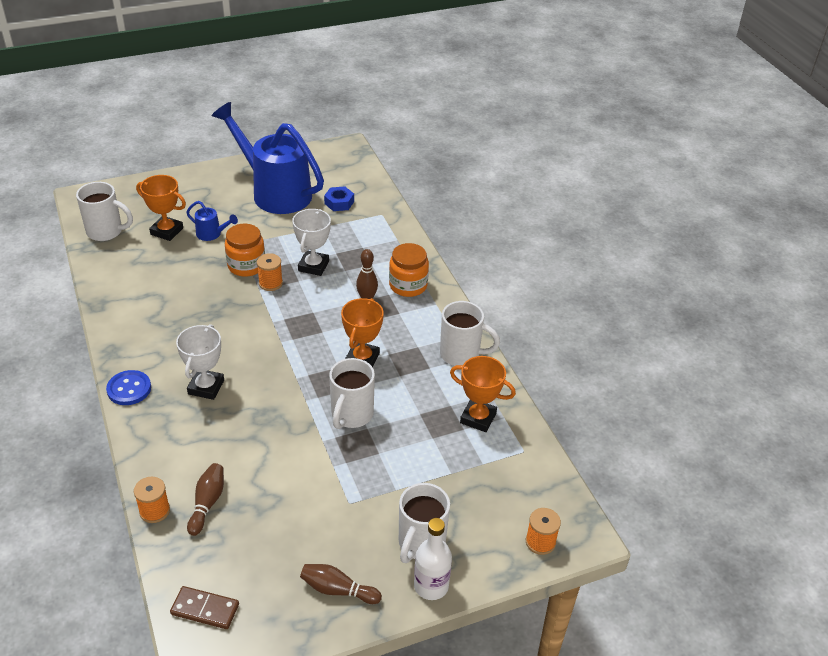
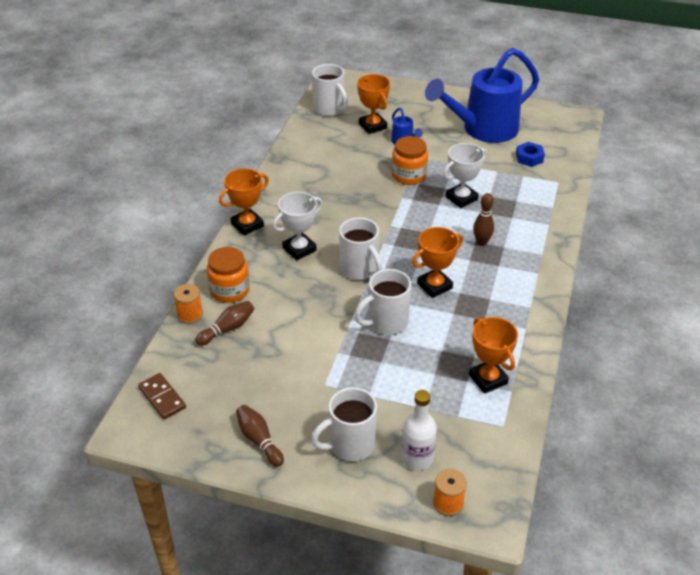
camera: 40 degrees right, 0 degrees up
(129, 389) = (247, 225): blue button -> orange trophy
(270, 283) = (415, 196): orange spool -> none
(275, 192) = (483, 129): blue watering can -> blue watering can turned 105 degrees counterclockwise
(408, 285) = (527, 247): orange jar -> orange jar (230, 290)
(431, 586) = (328, 480): white bottle -> white bottle (417, 458)
(461, 354) = (522, 323): white mug -> white mug (359, 270)

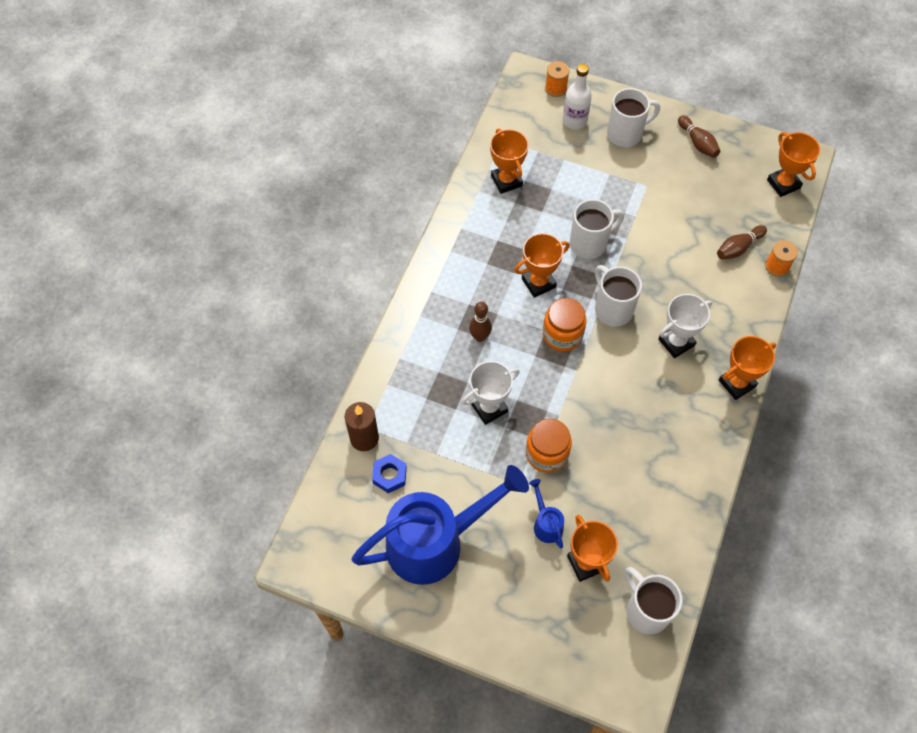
camera: 175 degrees left, 20 degrees up
(162, 398) = (783, 184): brown domino -> orange trophy
(230, 290) = (743, 293): orange jar -> orange jar (562, 335)
(558, 176) = (364, 438): none -> brown candle

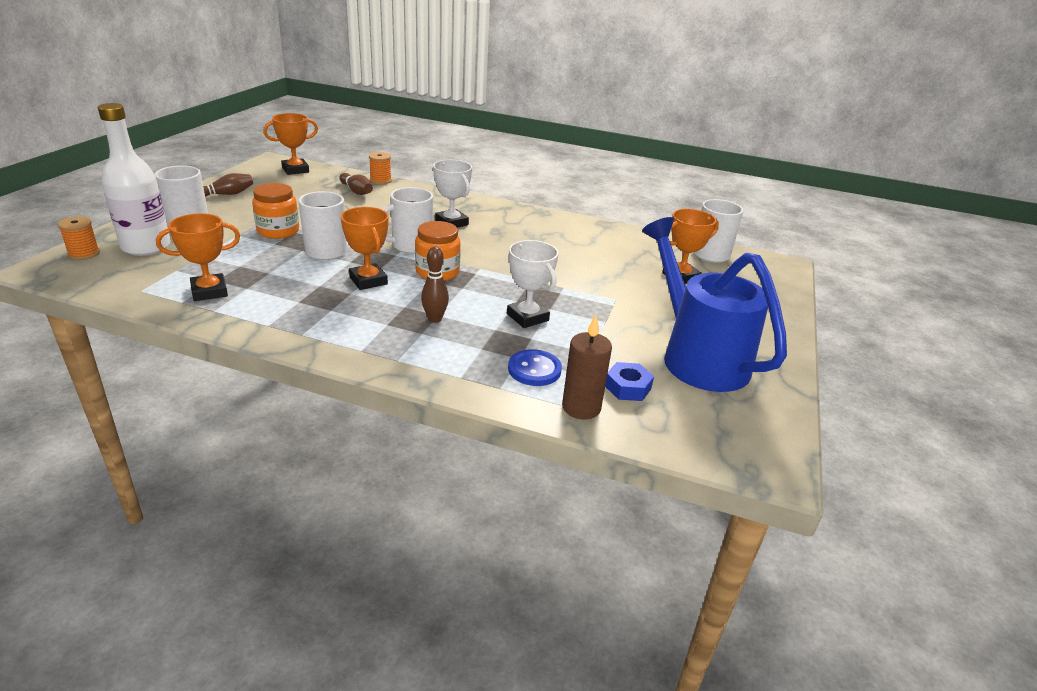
camera: 95 degrees left, 30 degrees down
(411, 409) = (534, 369): none -> blue button
(546, 523) = (650, 293): blue watering can -> none
(547, 454) = (576, 288): orange jar -> orange jar (278, 231)
(574, 120) = (146, 247): white bottle -> white bottle, size x1.53
(737, 383) = (493, 205): orange trophy -> none

